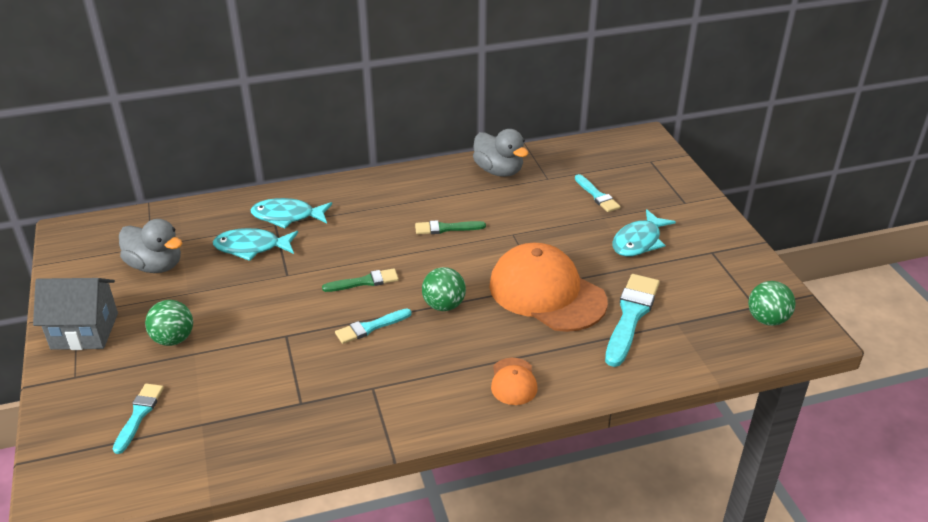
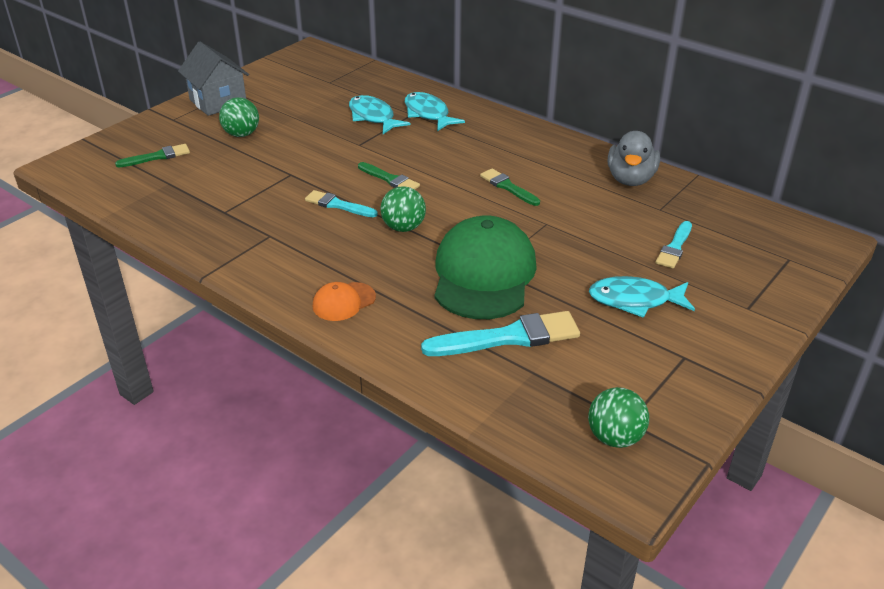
camera: 55 degrees right, 0 degrees up
(139, 415) = (157, 157): turquoise brush -> green brush
(156, 266) = (310, 93): grey duck -> none
(547, 293) = (484, 274): orange cap -> green cap

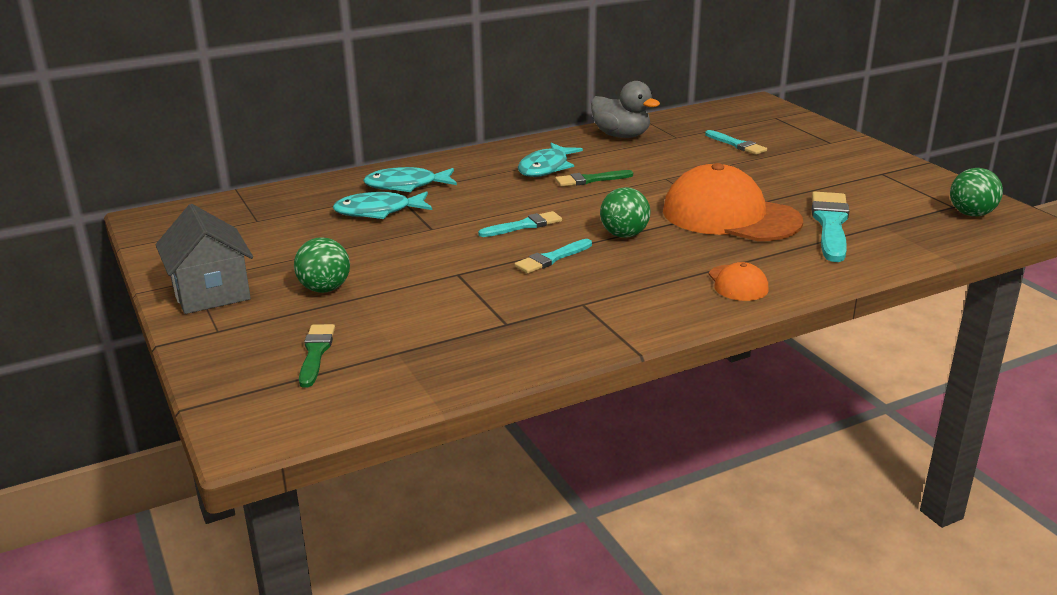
camera: 65 degrees left, 10 degrees down
(218, 102) = (211, 293): grey house -> grey house turned 75 degrees clockwise
(390, 179) = (524, 226): green brush -> turquoise brush
(484, 274) = (730, 216): green cap -> orange cap
(635, 300) = (802, 172): turquoise fish -> turquoise fish (546, 168)

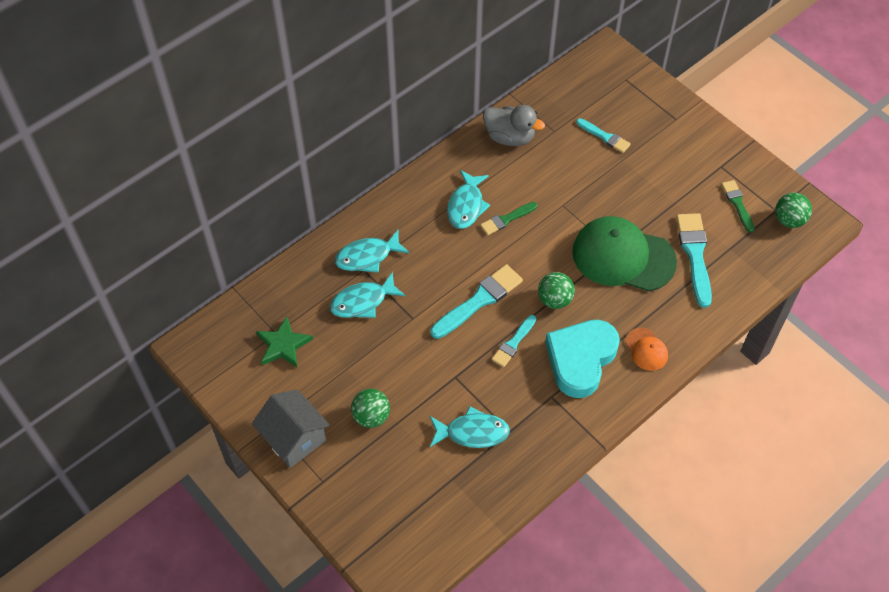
camera: 15 degrees left, 30 degrees up
(258, 228) = (283, 345): none -> green star
(316, 353) = (400, 492): green brush -> green brush (737, 204)
(453, 318) = (472, 432): none -> turquoise fish
(524, 226) = (479, 301): turquoise brush -> turquoise brush, size x1.69
(639, 280) = (580, 359): none -> turquoise heart
(730, 216) = (623, 257): orange cap -> green cap

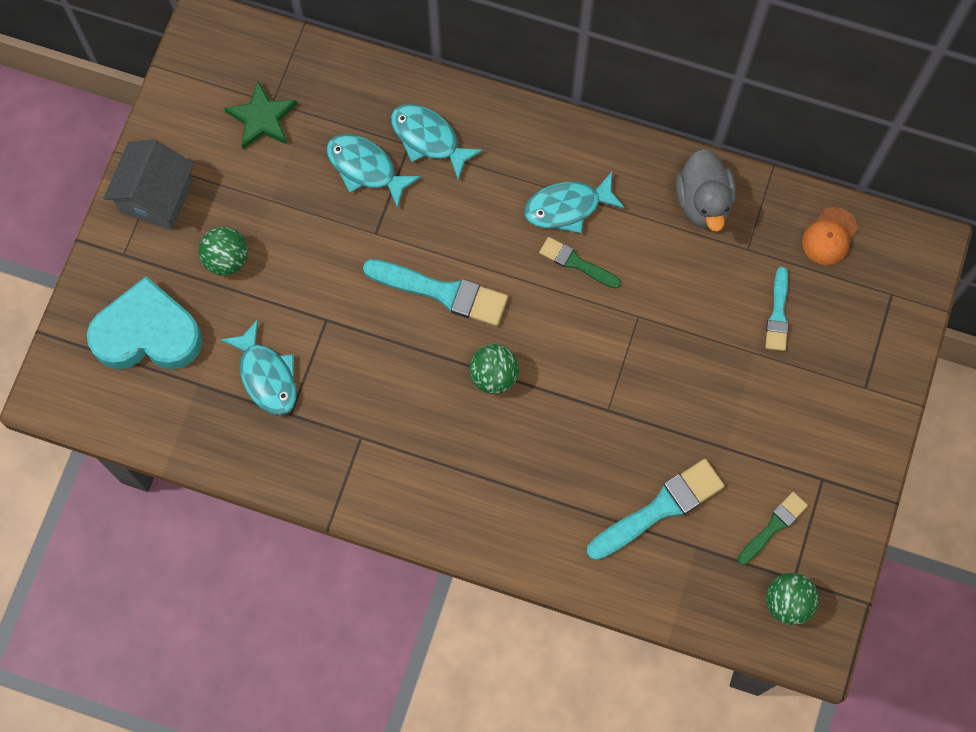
camera: 60 degrees right, 15 degrees up
(513, 343) = (407, 360): turquoise brush -> none
(580, 359) = (428, 446): turquoise heart -> turquoise heart (147, 333)
(623, 257) = (604, 424): green cap -> none
(646, 349) = (486, 514): orange cap -> orange cap (829, 236)

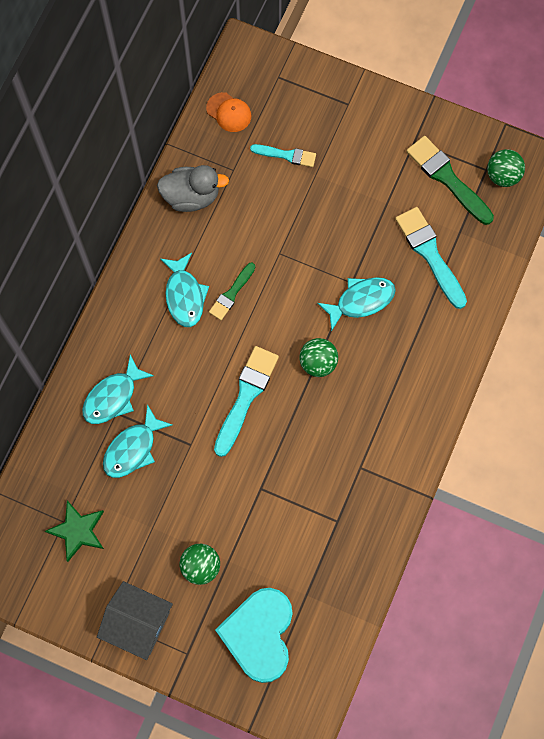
camera: 85 degrees left, 0 degrees up
(266, 376) = (304, 538): turquoise fish -> turquoise fish (361, 301)
(773, 526) = (447, 178): green brush -> green brush, size x1.69

